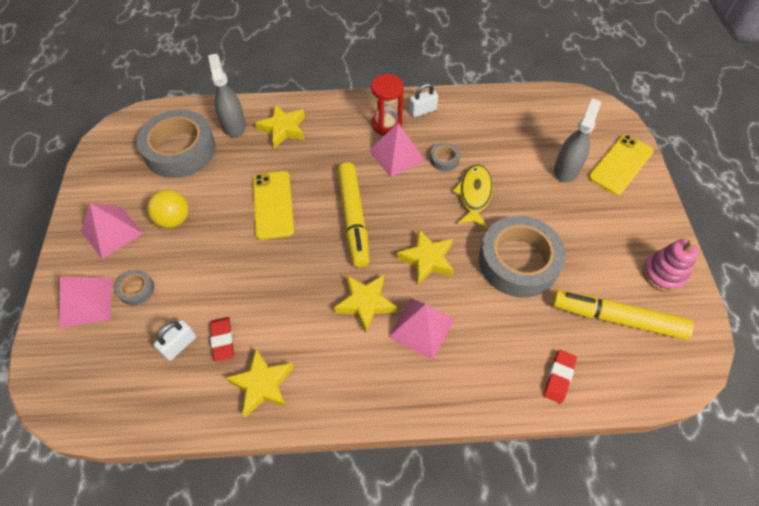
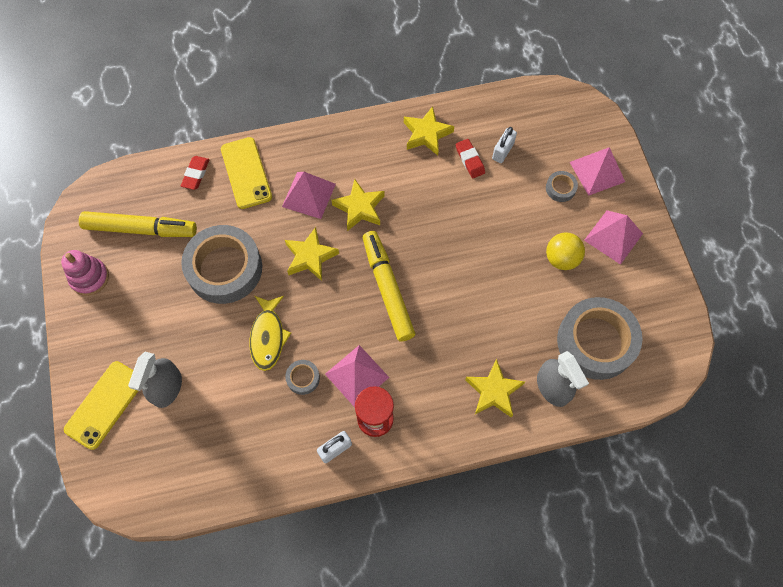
camera: 170 degrees right, 10 degrees up
(273, 205) = (471, 290): yellow phone -> yellow phone (246, 173)

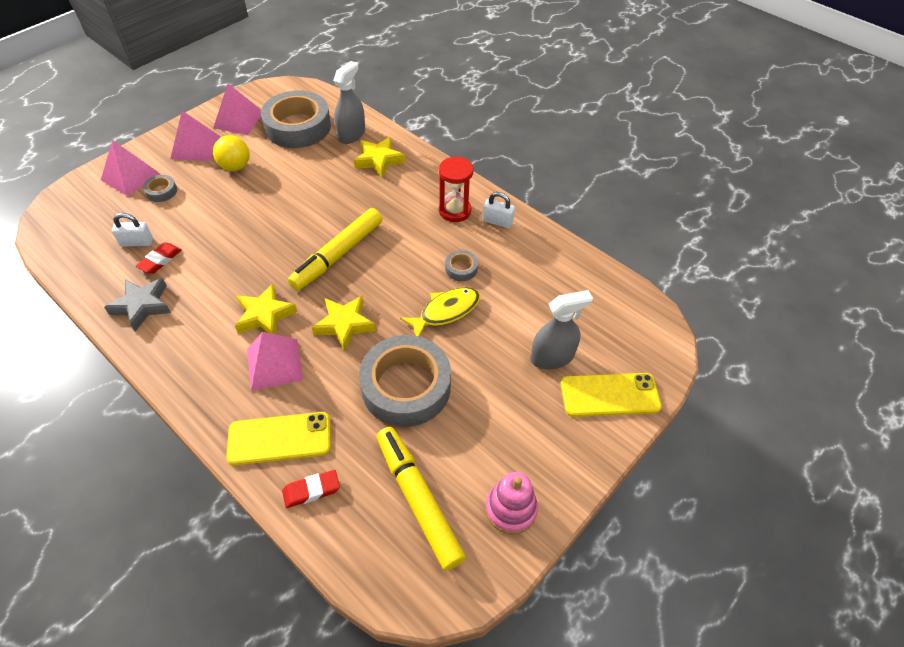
camera: 125 degrees left, 15 degrees down
(246, 173) = (279, 438): yellow phone -> yellow phone turned 45 degrees clockwise
(357, 375) = (430, 237): pink pyramid -> pink pyramid (238, 119)
(426, 134) = (142, 306): yellow star -> grey star

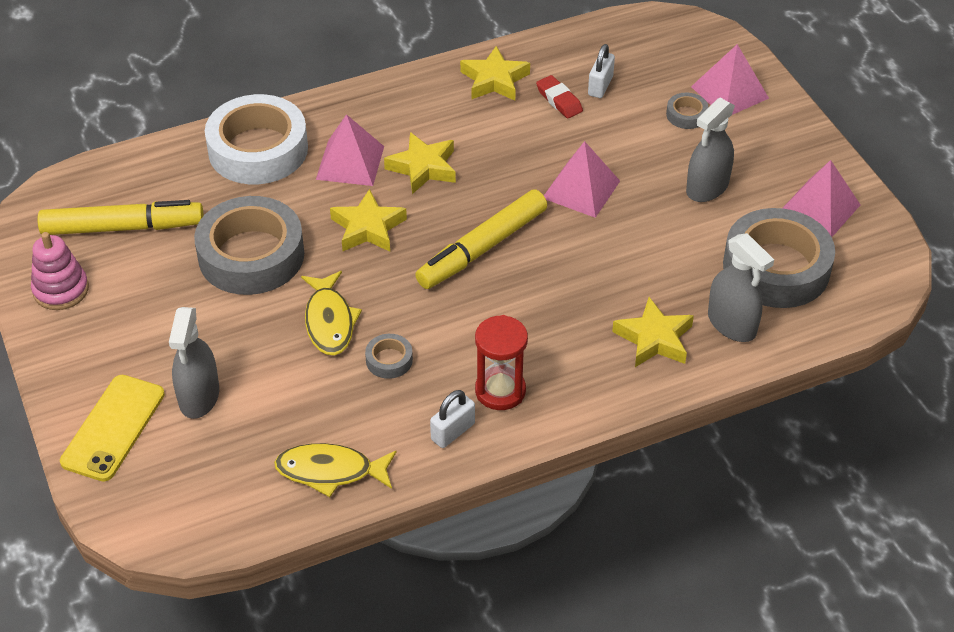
camera: 115 degrees right, 5 degrees down
(142, 306) = (494, 80): grey star -> yellow star
(195, 147) = (769, 156): pink pyramid -> pink pyramid (581, 189)
(235, 167) = (707, 187): yellow ball -> grey spray bottle
(279, 438) = (258, 149): yellow phone -> white tape
(311, 490) = (188, 159): red eraser -> none
(338, 255) = (482, 248): yellow marker -> yellow marker turned 105 degrees counterclockwise
(561, 265) = (330, 471): none -> yellow fish

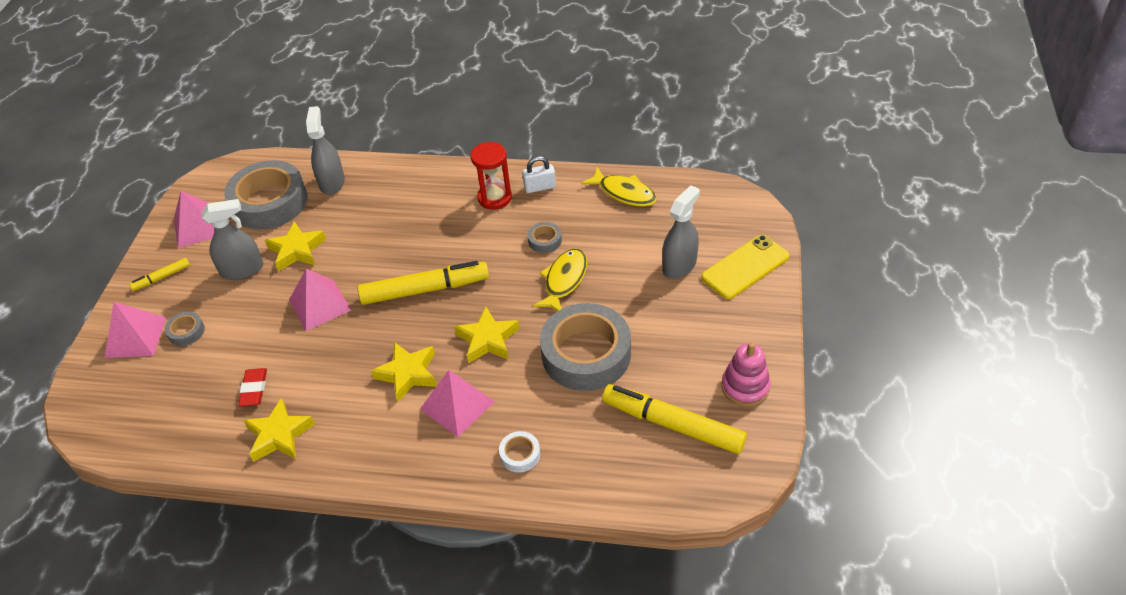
camera: 145 degrees left, 0 degrees up
(258, 149) = (520, 454): white tape -> white tape, size x0.42
(600, 86) = (211, 388): white padlock -> none
(654, 339) = (382, 191): yellow star -> yellow star (297, 250)
(782, 146) = (162, 278): none -> yellow marker

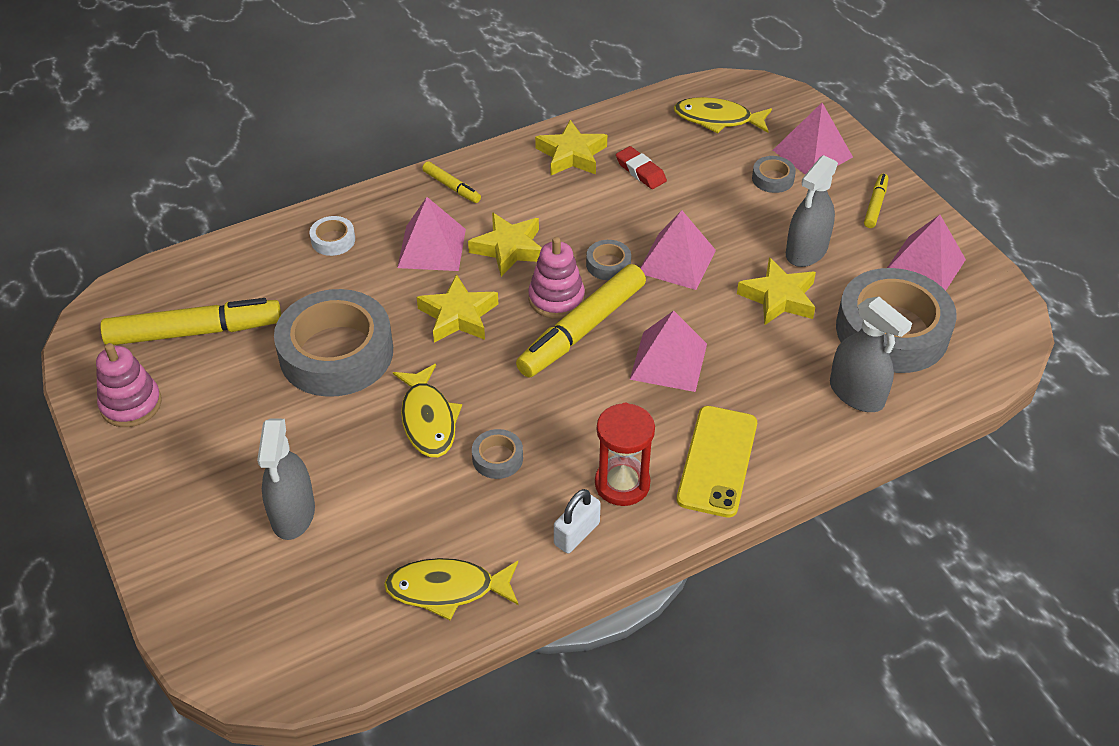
camera: 140 degrees right, 0 degrees up
(146, 406) = (717, 119): none -> yellow fish
(361, 325) = (608, 264): none -> grey tape
(392, 456) = (451, 187): none -> yellow marker
(400, 246) = (668, 361): none -> pink pyramid
(417, 318) = (556, 299): none -> pink stacking toy
(745, 267) = (200, 557): yellow phone -> yellow phone (717, 461)

